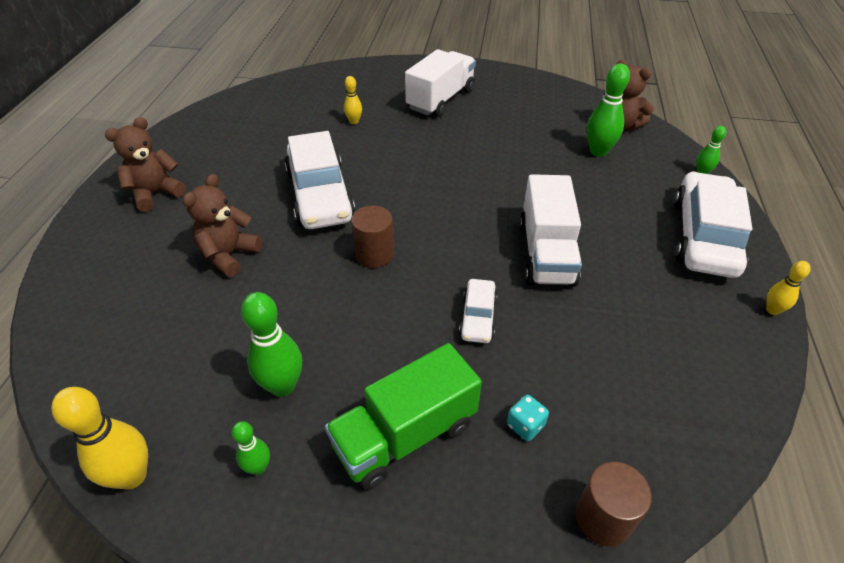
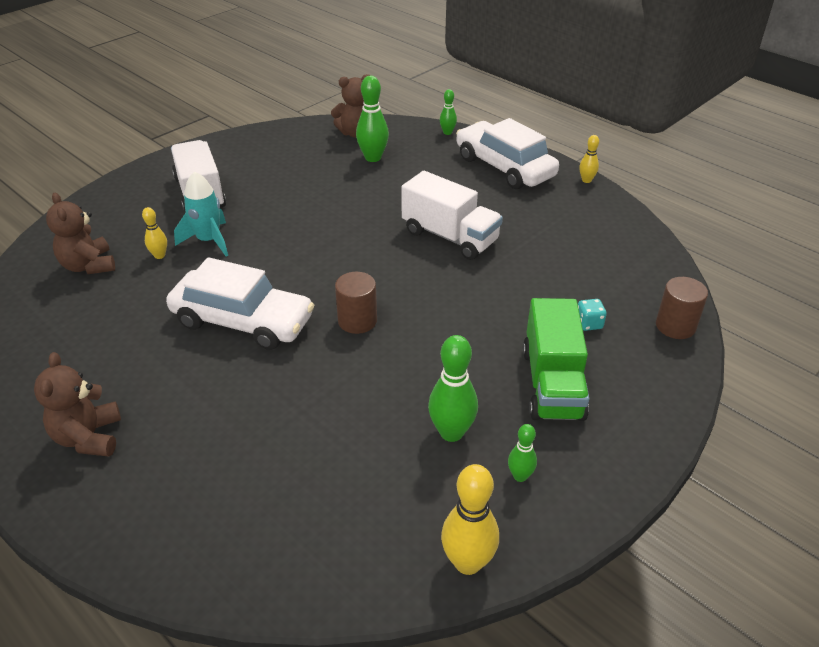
camera: 55 degrees left, 5 degrees down
(229, 255) = (257, 412): brown teddy bear -> brown teddy bear (89, 266)
(392, 132) = (209, 241): none -> turquoise rocket
(478, 317) = (478, 299): white car -> none

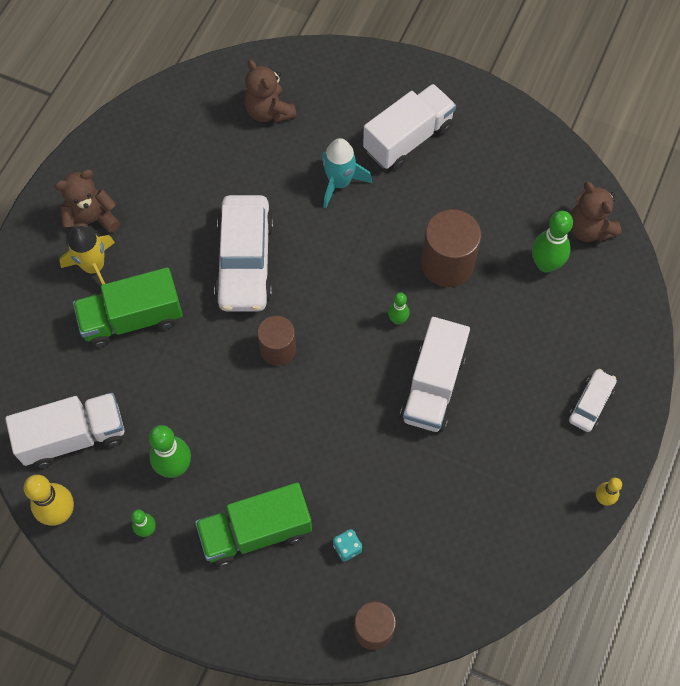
camera: 70 degrees right, 25 degrees up
(89, 266) = (269, 111): brown teddy bear -> brown teddy bear turned 75 degrees counterclockwise
(152, 449) = (94, 267): none -> yellow rocket
(159, 255) = (303, 156): yellow bowling pin -> none
(246, 428) = (132, 319): none -> green truck
(338, 202) = (447, 264): none -> brown cylinder
(369, 523) = (73, 437): none -> white truck
(447, 132) = (637, 321): green bowling pin -> green bowling pin (397, 319)
(504, 167) = (591, 403): white car -> white car, size x0.49

